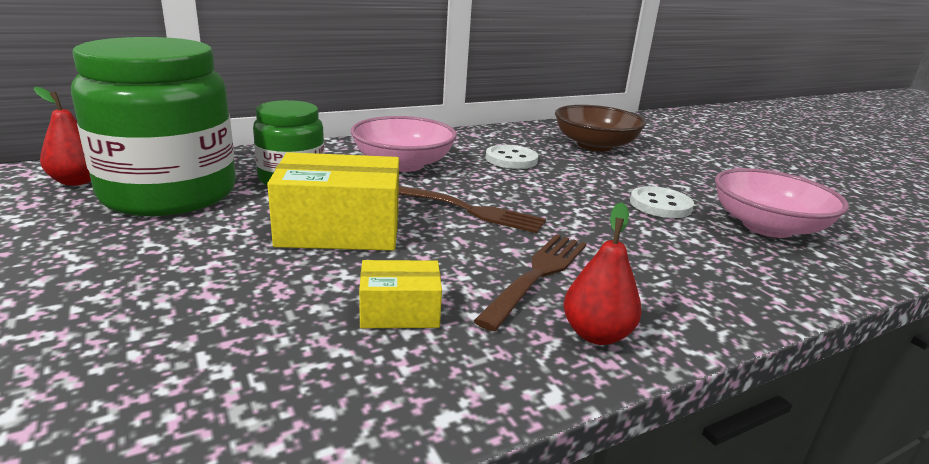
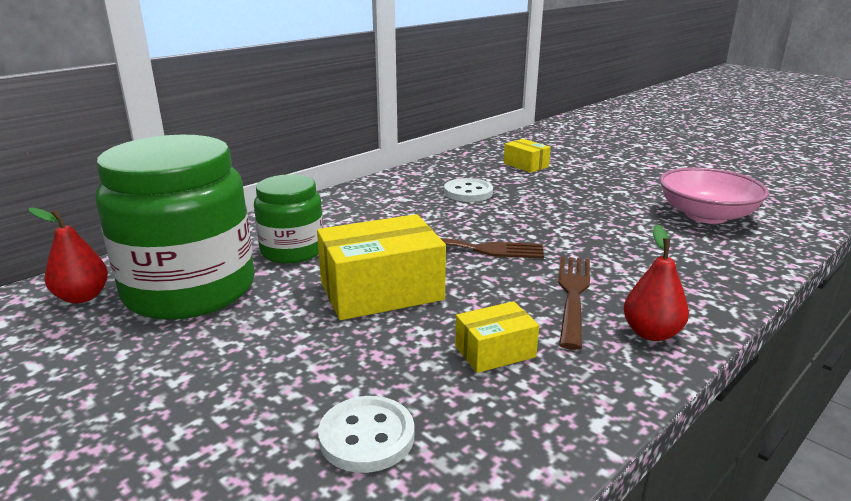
camera: 15 degrees left, 0 degrees up
(403, 164) = (379, 215): pink bowl -> none
(595, 145) = (526, 165): brown bowl -> yellow box
(660, 205) = (617, 212): white button -> white button (367, 436)

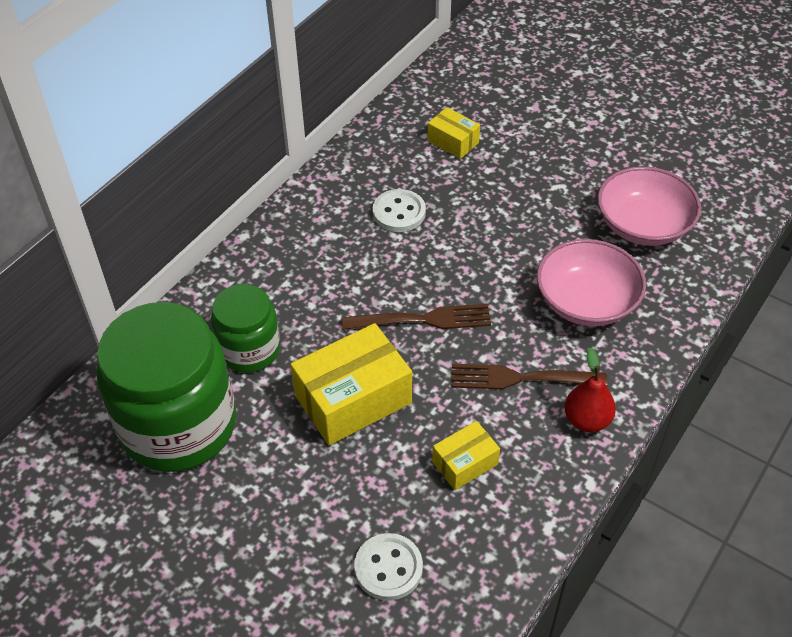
camera: 10 degrees left, 25 degrees up
(82, 297) = (84, 451): red pear -> none
(573, 295) = (521, 378): brown fork -> brown fork turned 90 degrees counterclockwise
(648, 253) = (586, 302): none -> pink bowl

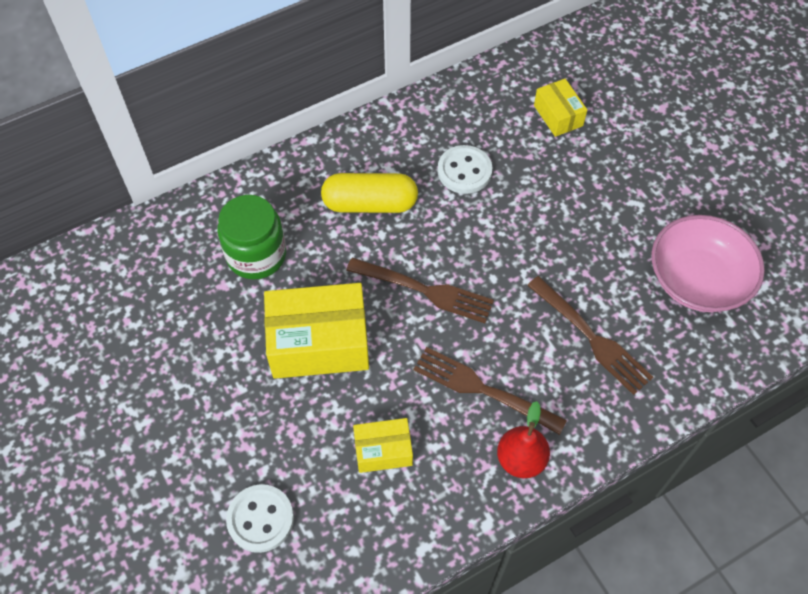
camera: 25 degrees right, 10 degrees up
(178, 425) = (160, 302): green jar -> none
(330, 268) = (370, 204): none -> yellow capsule
(586, 302) = (591, 337): pink bowl -> brown fork

